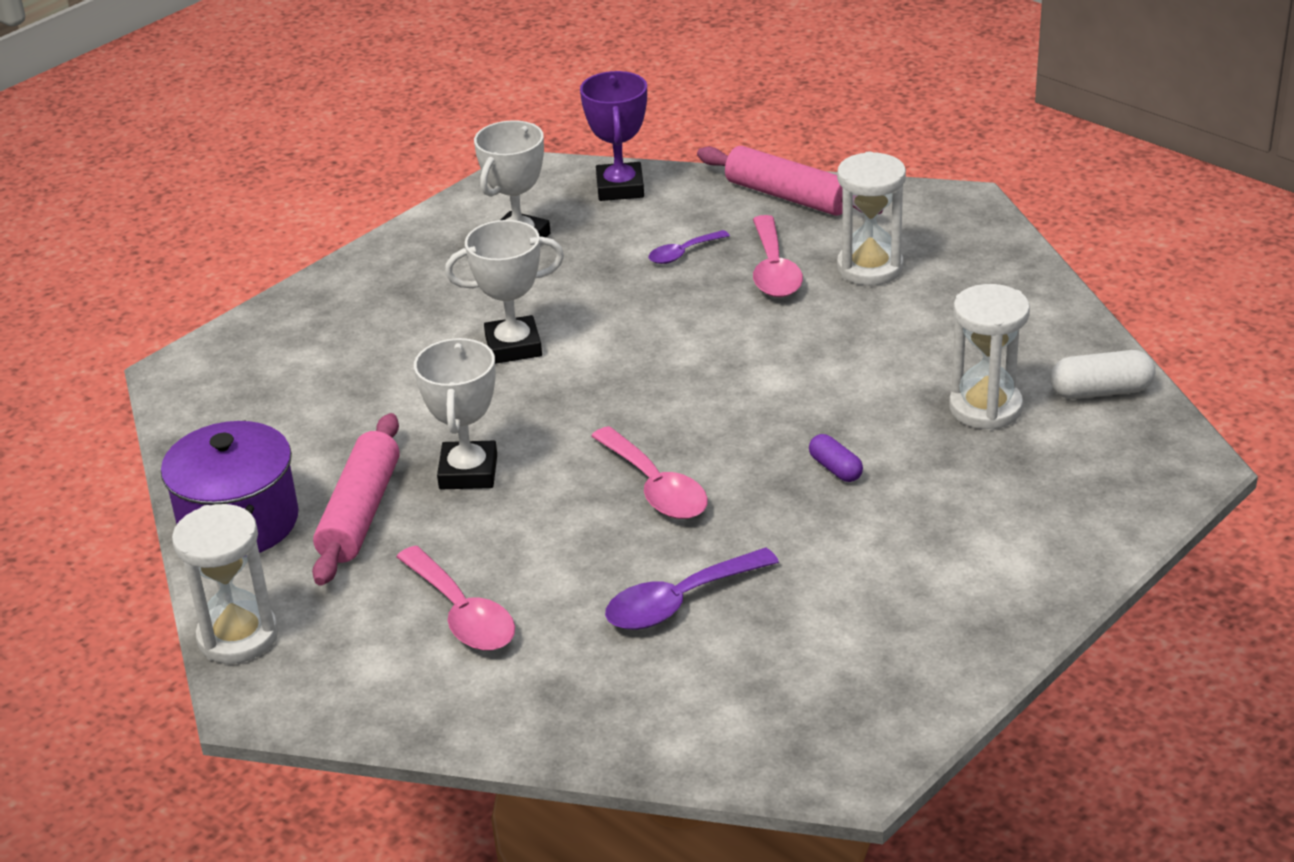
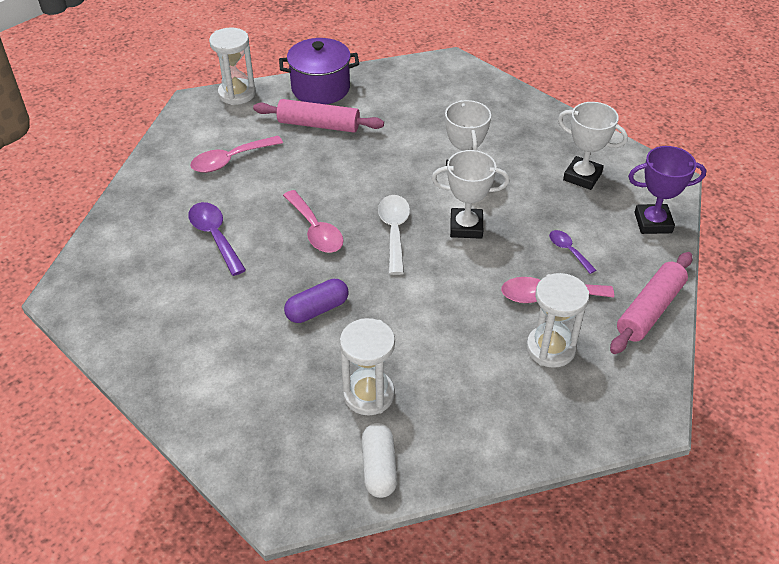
camera: 90 degrees right, 10 degrees up
(468, 472) = (345, 160): white trophy -> white trophy (466, 227)
(652, 407) = (394, 231): none -> white spoon
(656, 488) = (315, 230): pink spoon -> pink spoon turned 90 degrees counterclockwise
(835, 468) = (317, 309): purple capsule -> purple capsule, size x1.57

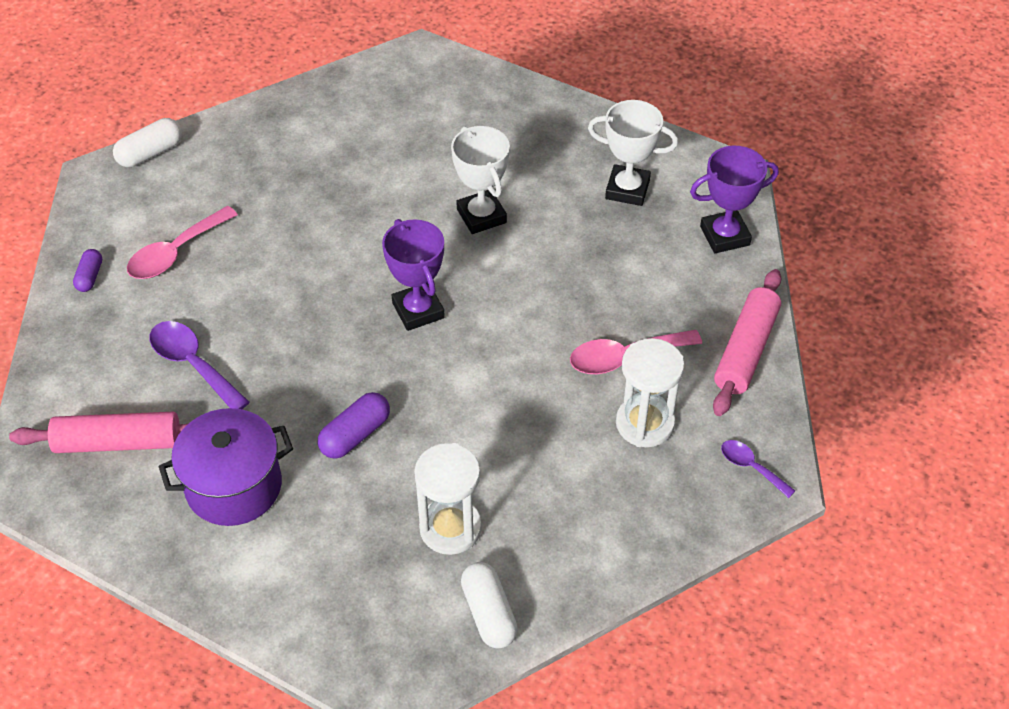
camera: 15 degrees left, 5 degrees up
(165, 165) = (90, 277): none -> purple capsule
(237, 94) = (150, 153): white hourglass -> white capsule
(315, 230) = (319, 329): pink spoon -> none
(319, 125) = (275, 179): pink rolling pin -> pink rolling pin (118, 442)
(320, 88) = (261, 124): purple pot -> purple pot (234, 486)
(394, 231) = (418, 310): white spoon -> purple trophy
(466, 227) = (504, 287): white trophy -> none
(568, 250) = (634, 293): purple spoon -> purple spoon (751, 467)

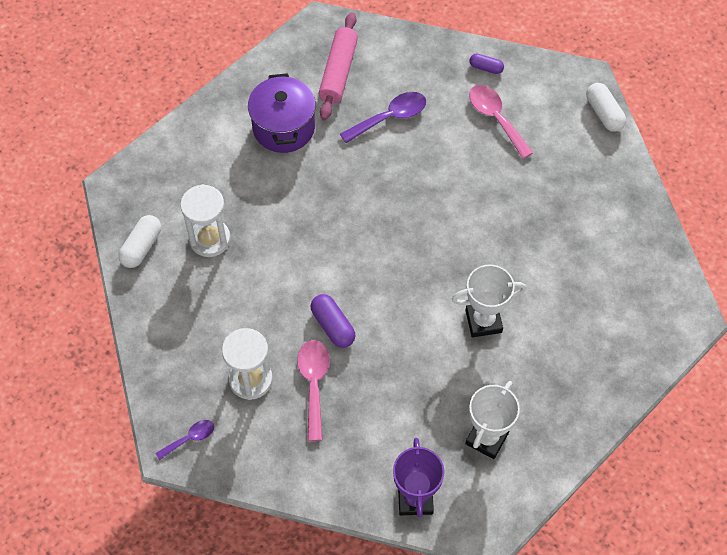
camera: 105 degrees right, 10 degrees up
(355, 435) = (301, 200): purple capsule -> purple capsule (333, 326)
(418, 310) = (399, 258): purple trophy -> none
(488, 613) = (141, 247): white capsule -> white capsule turned 60 degrees counterclockwise
(746, 350) = (293, 472): pink rolling pin -> none

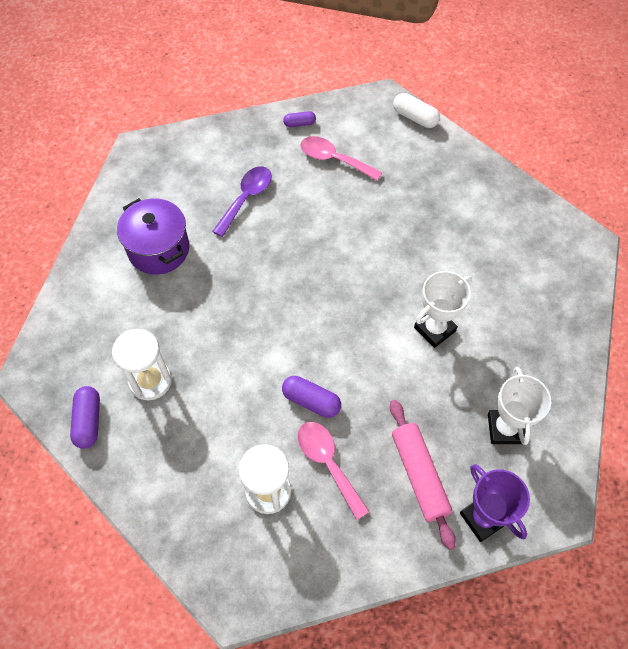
camera: 30 degrees left, 0 degrees up
(141, 247) = (88, 421): white capsule -> purple capsule
(190, 438) = (246, 581): purple spoon -> none
(338, 72) = (178, 181): pink rolling pin -> pink rolling pin (419, 475)

